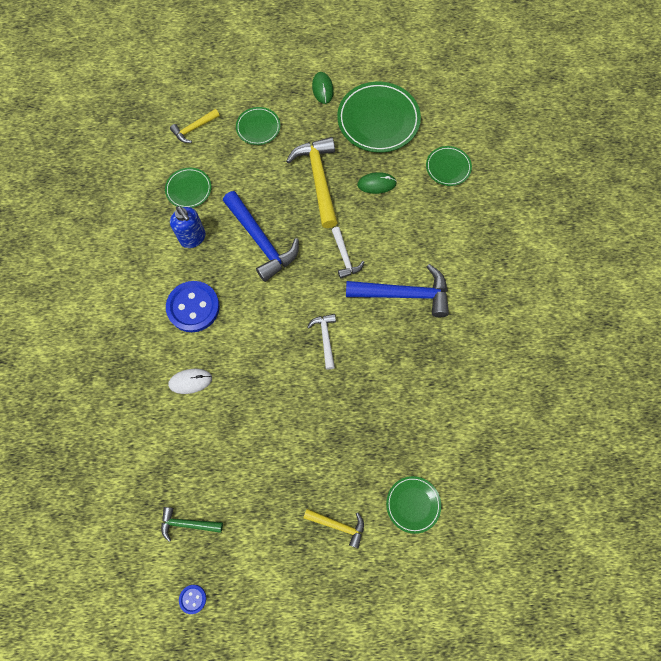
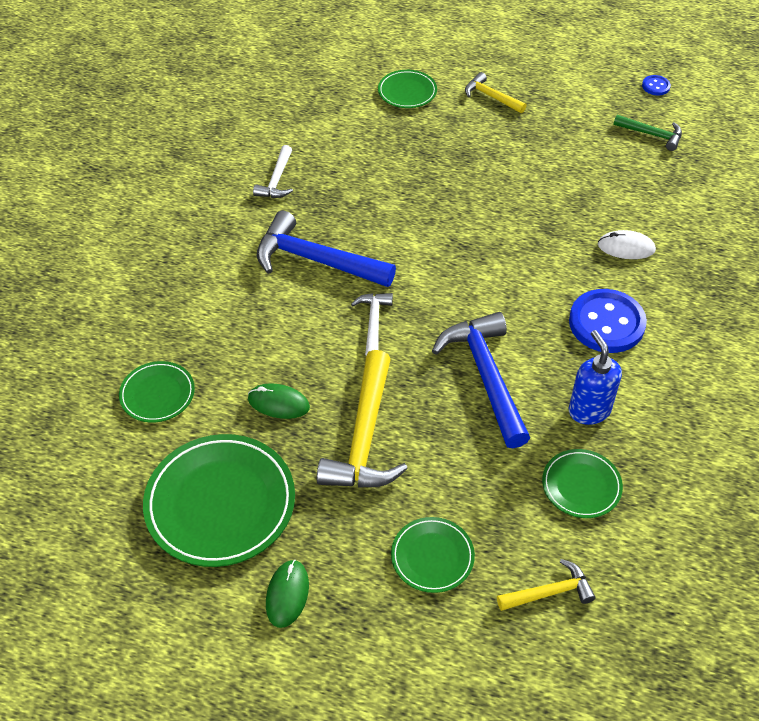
camera: 160 degrees left, 20 degrees down
(325, 338) = (439, 243): white hammer -> white hammer (276, 180)

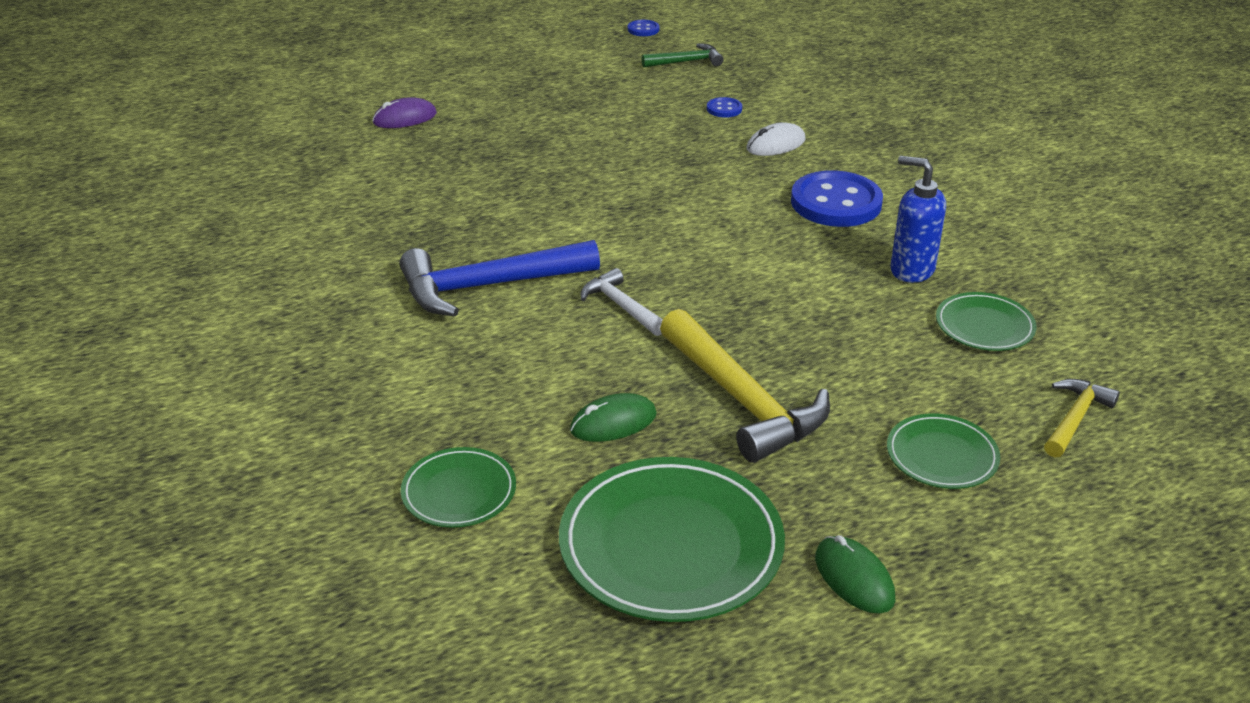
camera: 40 degrees left, 15 degrees down
(276, 180) = (350, 242): white hammer -> none
(407, 92) = (405, 118): green plate -> purple mouse
(486, 376) = (789, 292): blue hammer -> none
(491, 97) = (499, 90): yellow hammer -> none
(627, 194) = (724, 109): none -> blue button

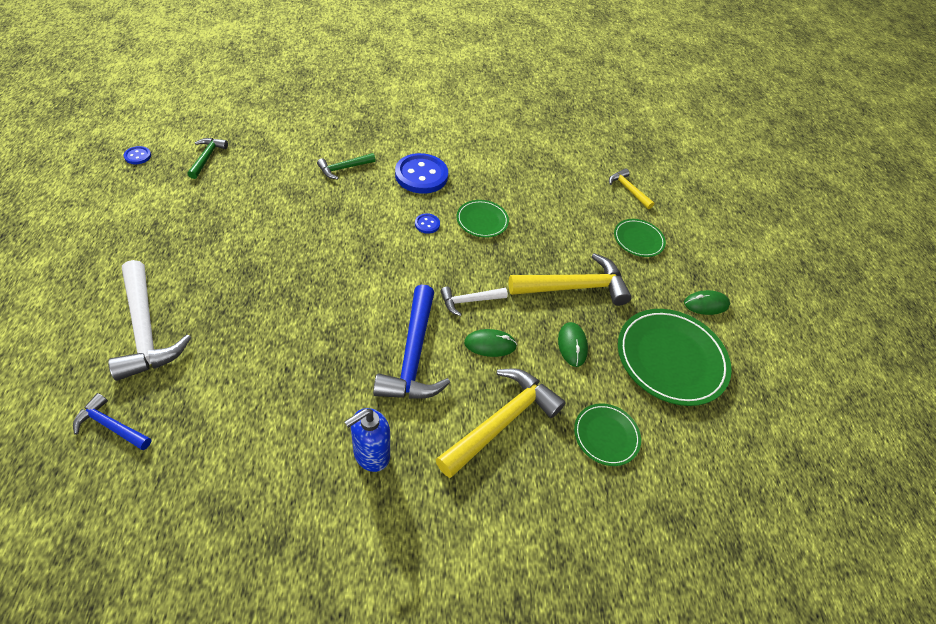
camera: 75 degrees left, 15 degrees up
(281, 143) = (111, 426): none -> blue hammer
(405, 118) = (145, 330): purple mouse -> white hammer
(426, 384) = (502, 421): none -> yellow hammer
(554, 343) = (490, 344): none -> green mouse
(724, 109) = (284, 169): blue button -> blue button (427, 224)
(776, 144) = (344, 168): white mouse -> green hammer
(911, 270) = (498, 180): blue soap dispenser -> blue soap dispenser (371, 454)
(984, 326) = (554, 181): green plate -> green plate (482, 221)

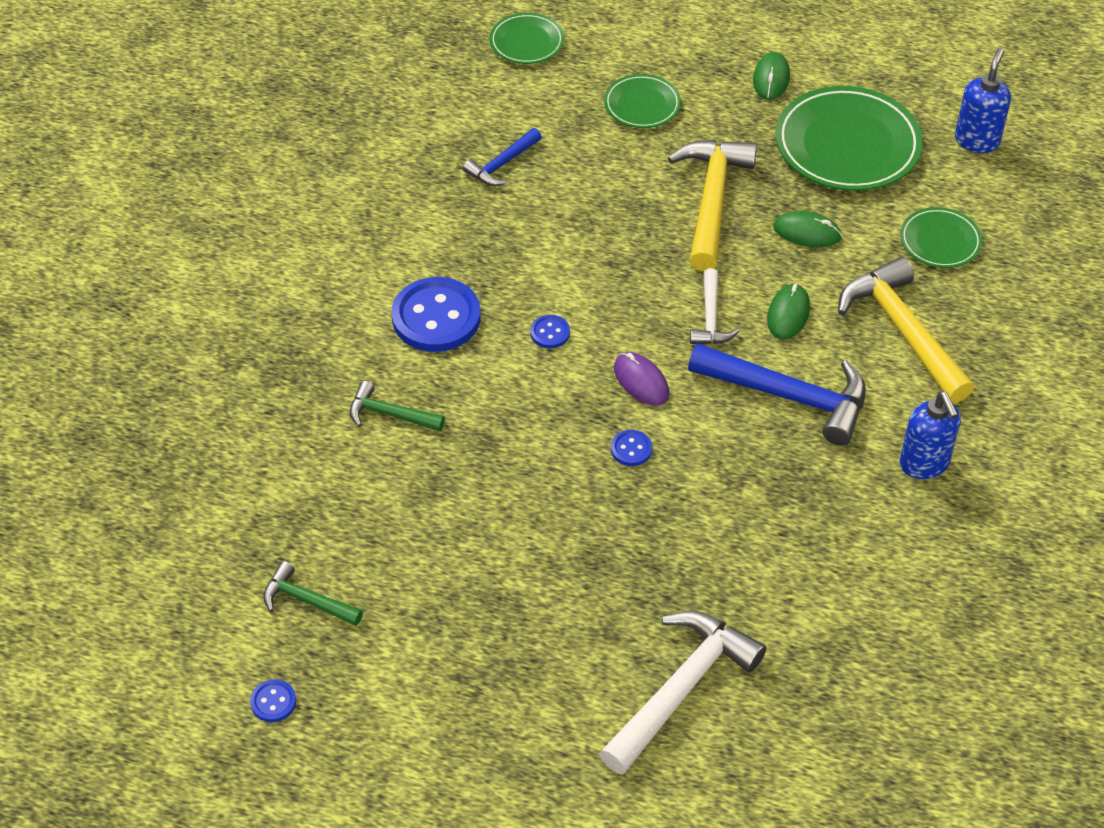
camera: 65 degrees left, 0 degrees up
(111, 426) = (834, 725): blue hammer -> blue hammer (502, 164)
(145, 330) = (681, 689): white hammer -> white hammer turned 45 degrees counterclockwise
(343, 276) = (631, 449): none -> blue button
(344, 168) = (390, 414): green hammer -> green hammer turned 120 degrees clockwise
(402, 273) = (641, 381): none -> purple mouse
(482, 221) = (559, 267): green plate -> green plate (526, 42)
(628, 190) = (537, 80): yellow hammer -> none
(729, 449) = (977, 141): none -> blue soap dispenser

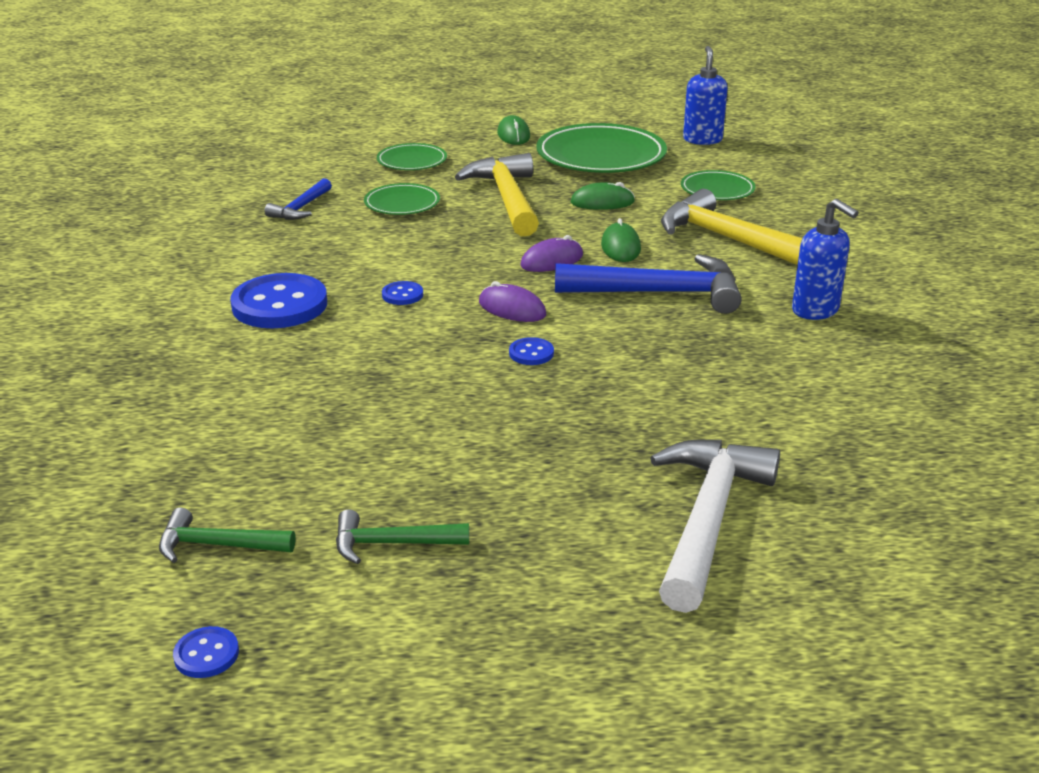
camera: 20 degrees left, 20 degrees down
(390, 414) = (259, 377): green hammer -> green hammer (392, 543)
(526, 42) = (290, 145): green plate -> green plate (402, 203)
(710, 317) = (552, 260): white hammer -> purple mouse

